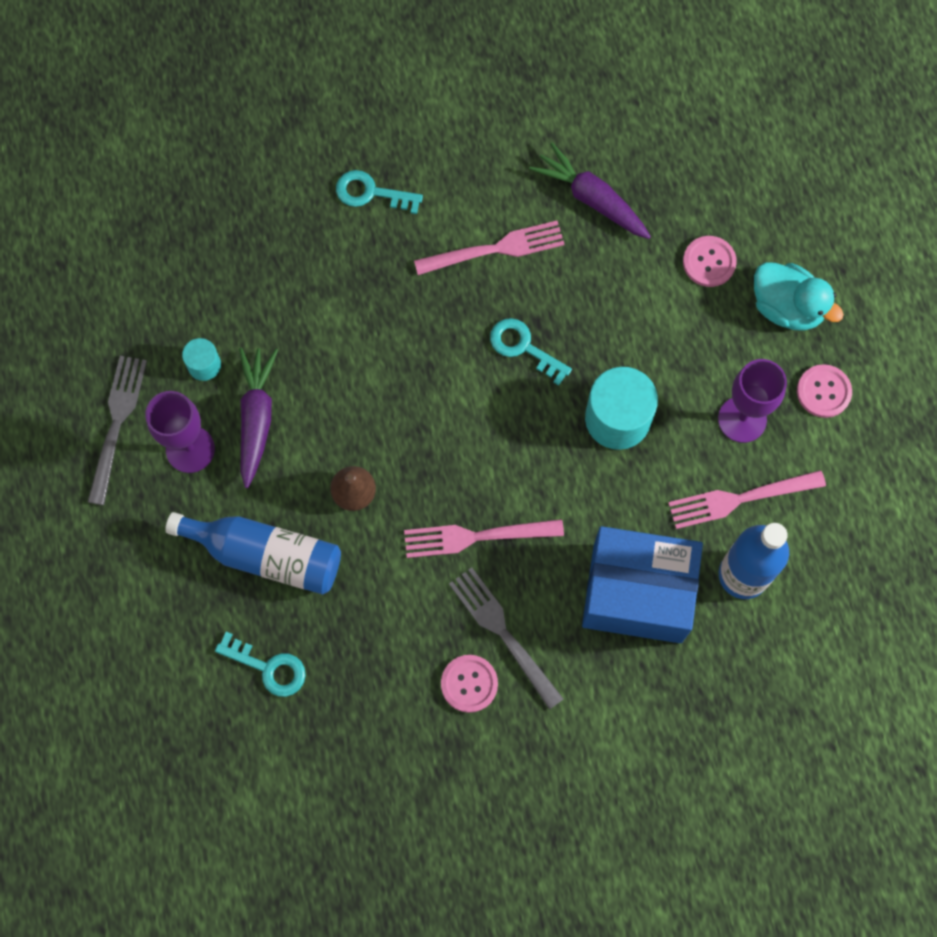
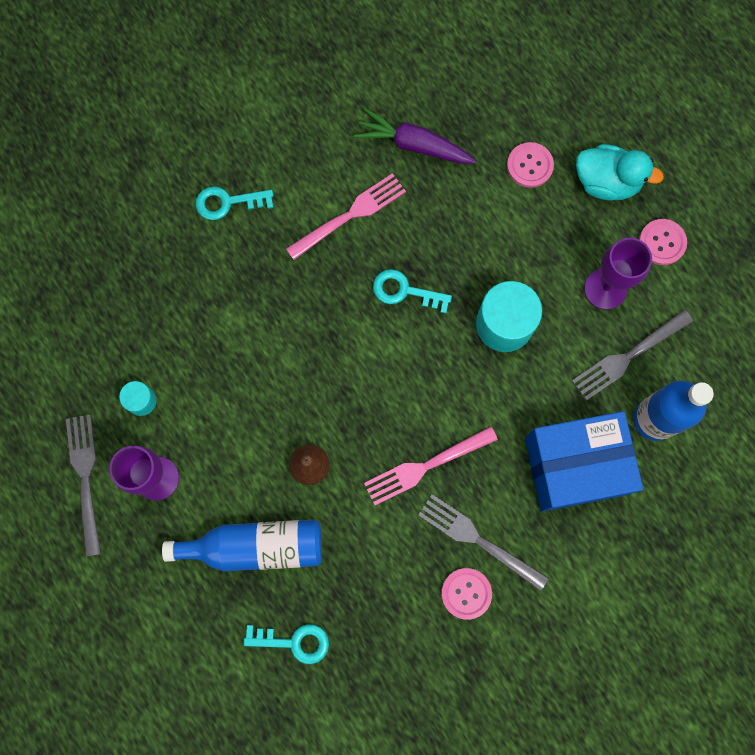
camera: 20 degrees left, 5 degrees up
(256, 418) = (203, 431): purple carrot -> none
(740, 499) = (628, 356): pink fork -> grey fork

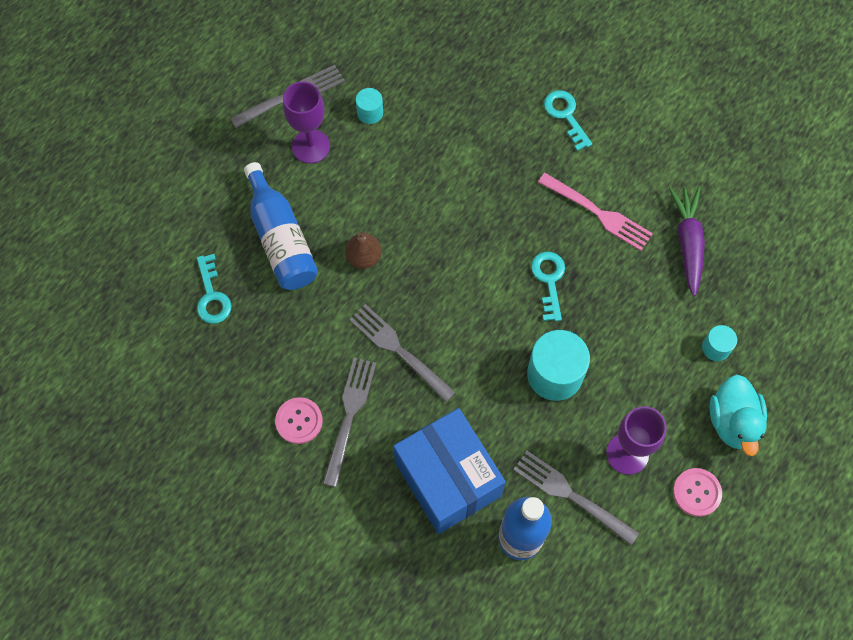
camera: 70 degrees right, 10 degrees down
(426, 466) = (399, 350): pink fork -> grey fork
(529, 165) = (716, 348): pink button -> turquoise cylinder

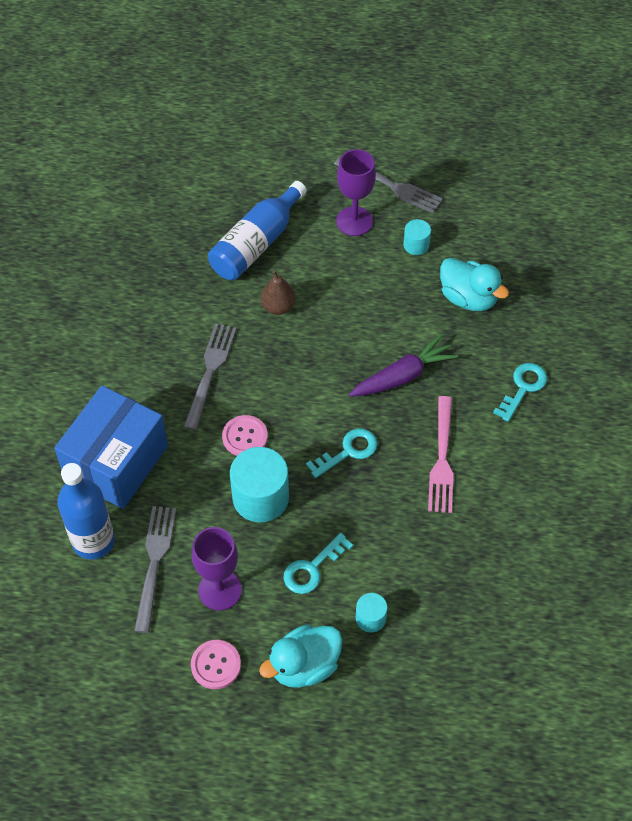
camera: 60 degrees right, 10 degrees down
(212, 295) = (177, 224): turquoise key -> turquoise key (312, 568)
(299, 421) = (106, 334): pink button -> pink button (245, 437)
(349, 416) = (130, 366): grey fork -> none
(452, 104) = (468, 298): none -> turquoise duck
(688, 242) = (463, 546): purple carrot -> purple carrot (403, 376)

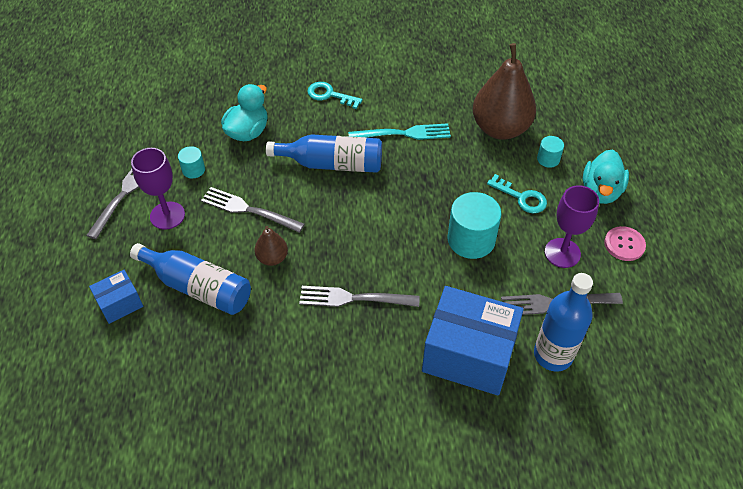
camera: 100 degrees left, 5 degrees down
(245, 437) = (416, 260): pink button -> none
(252, 184) = (120, 303): none -> blue box
(304, 666) = (600, 191): turquoise duck -> turquoise duck turned 60 degrees clockwise
(348, 291) = (248, 210): none -> grey fork
(348, 451) = (412, 189): turquoise key -> none
(403, 376) = (332, 164): purple carrot -> blue bottle
(435, 574) = (500, 128): none -> brown pear
(442, 459) = (403, 133): pink fork -> turquoise fork

